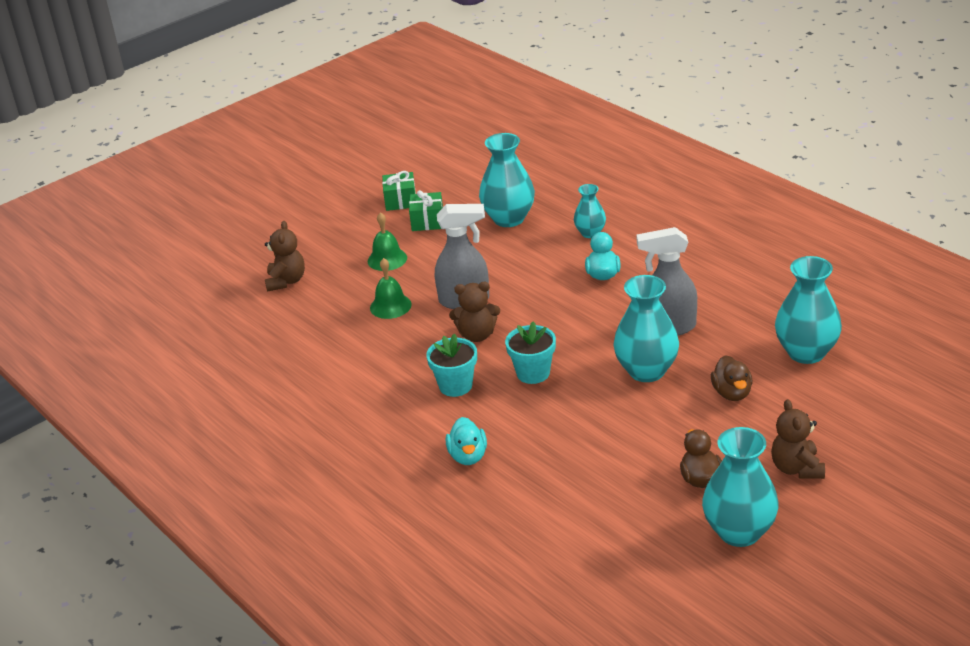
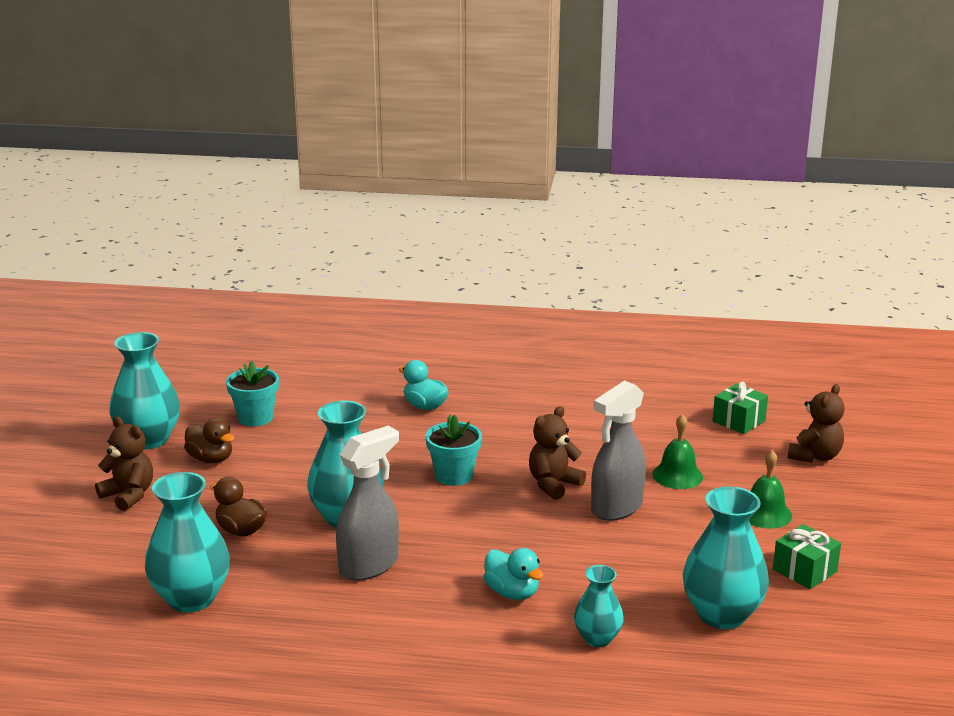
camera: 135 degrees right, 10 degrees down
(286, 281) = (815, 456): brown teddy bear -> brown teddy bear turned 105 degrees counterclockwise
(400, 201) = (882, 581): green gift -> green gift (739, 421)
(455, 386) = (508, 442): turquoise flower pot -> turquoise flower pot (255, 418)

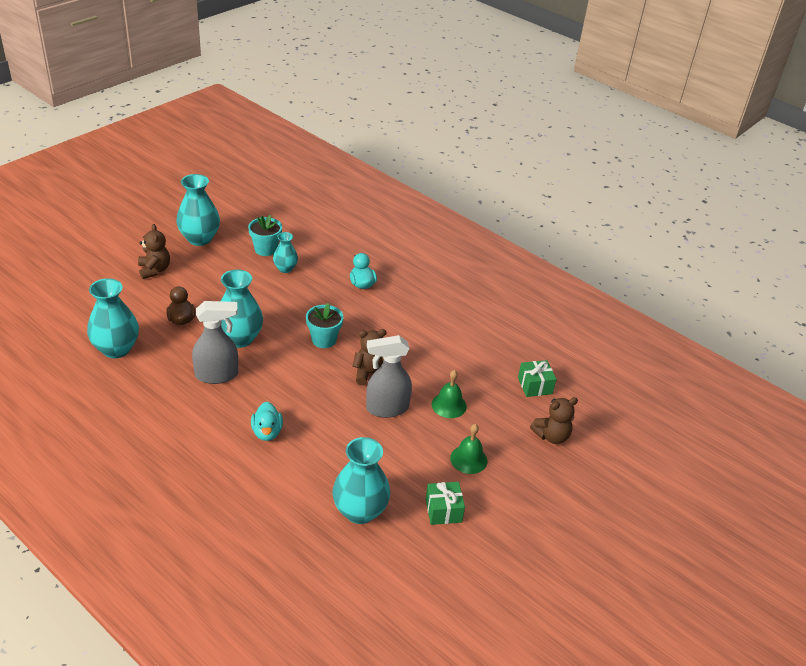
camera: 30 degrees right, 15 degrees up
(211, 459) = (215, 266): brown duck -> none
(597, 638) = (276, 486): turquoise vase -> turquoise vase (285, 268)

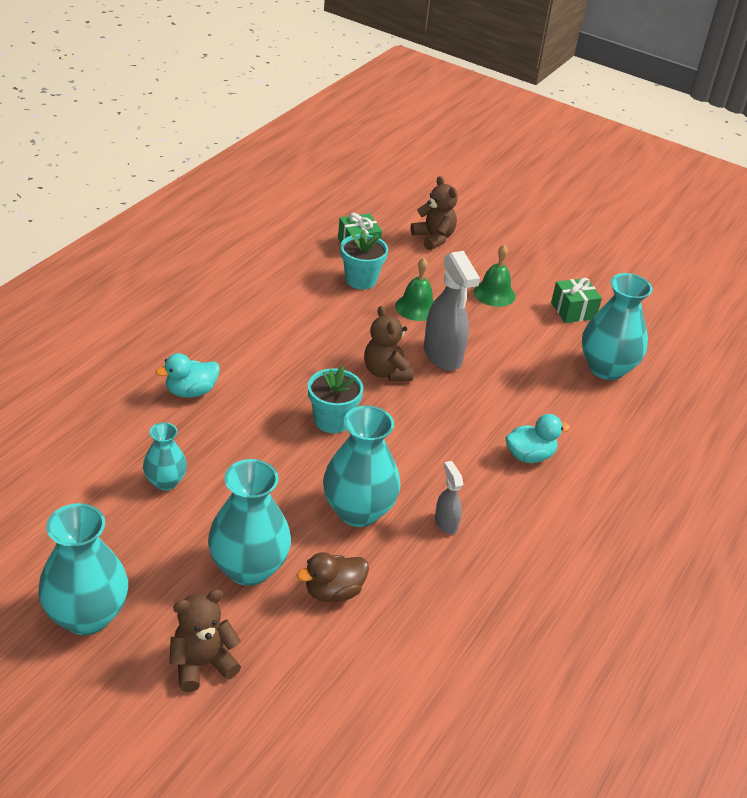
camera: 100 degrees left, 0 degrees up
(116, 349) = (433, 662): turquoise vase -> turquoise vase (249, 568)
(217, 375) = (446, 523): grey spray bottle -> grey spray bottle, size x0.51
(265, 249) = (111, 514): turquoise flower pot -> turquoise flower pot (361, 280)

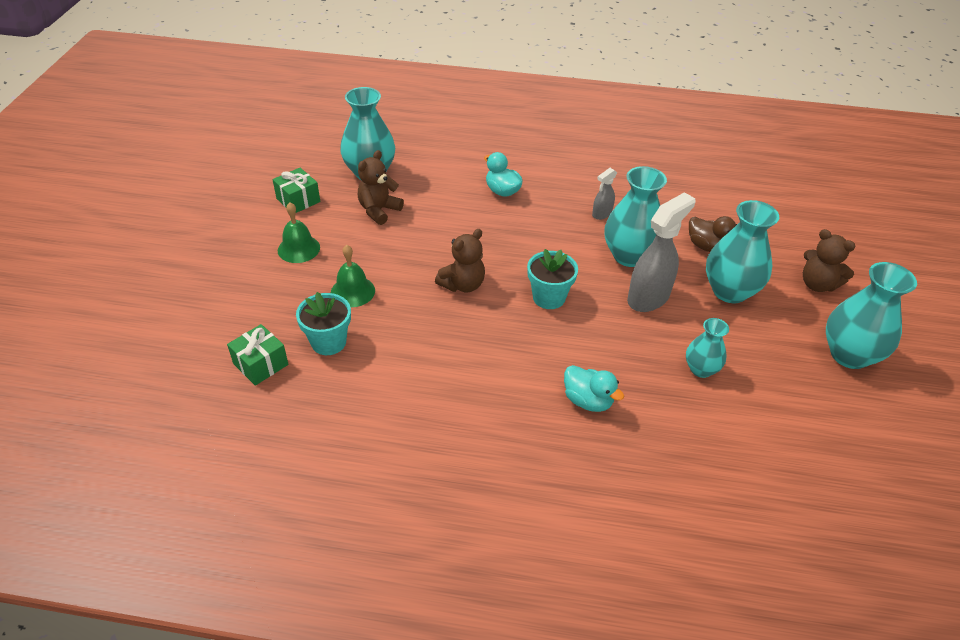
camera: 110 degrees left, 5 degrees up
(433, 238) = (216, 311): brown teddy bear -> brown teddy bear (379, 210)
(443, 356) = (415, 258): grey spray bottle -> grey spray bottle (648, 298)

